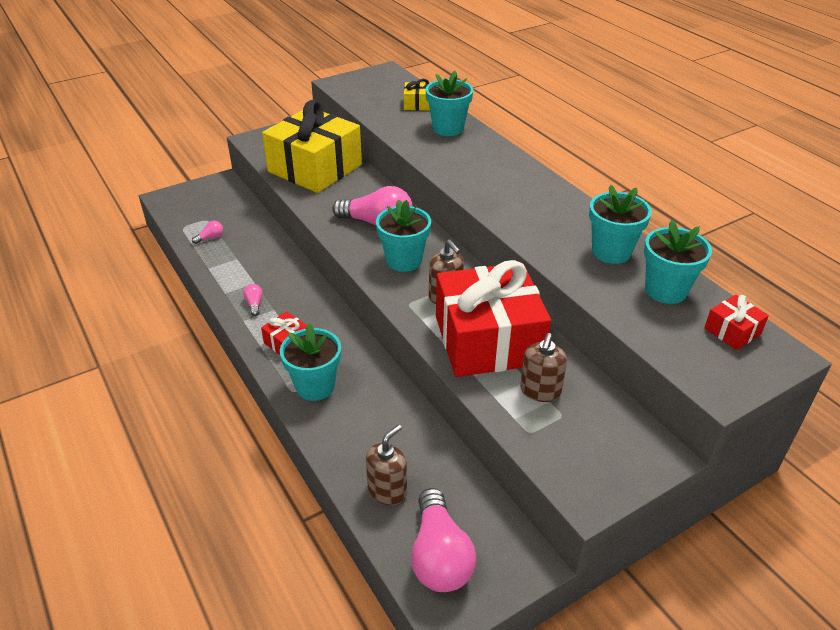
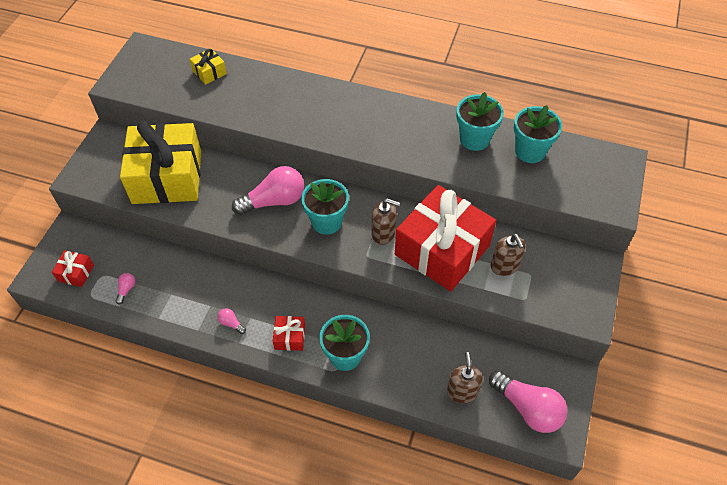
camera: 40 degrees left, 15 degrees up
(448, 128) = (260, 86): turquoise flower pot -> none
(732, 331) = (587, 160): red gift -> red gift (76, 273)

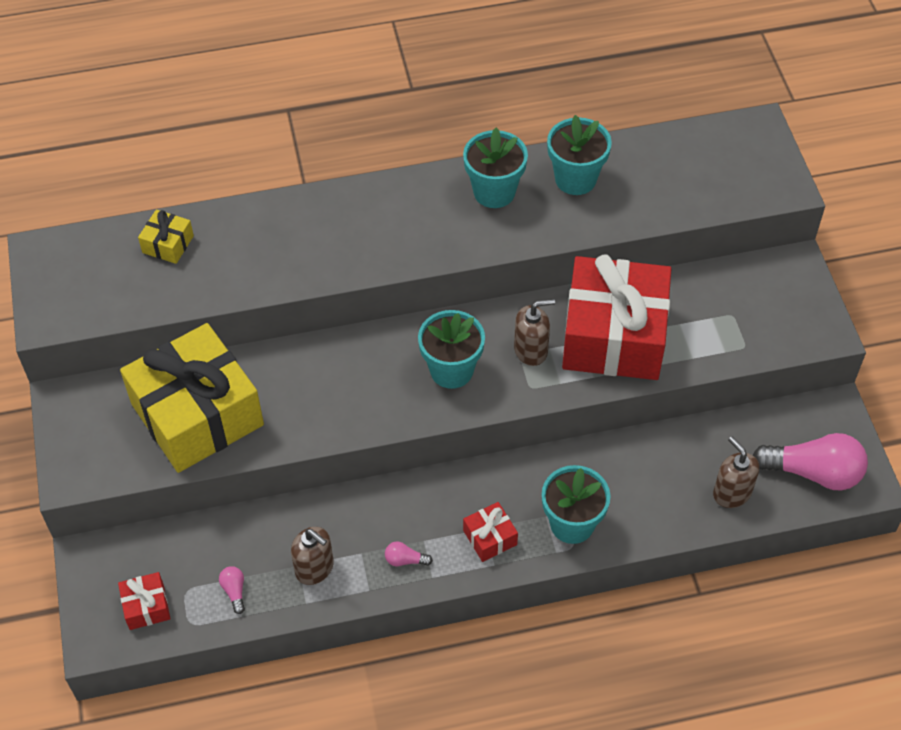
camera: 30 degrees left, 0 degrees up
(274, 201) = (365, 376): pink light bulb -> none
(504, 266) = (697, 319): brown soap dispenser -> brown soap dispenser (314, 568)
(530, 151) = (650, 164): turquoise flower pot -> turquoise flower pot (494, 192)

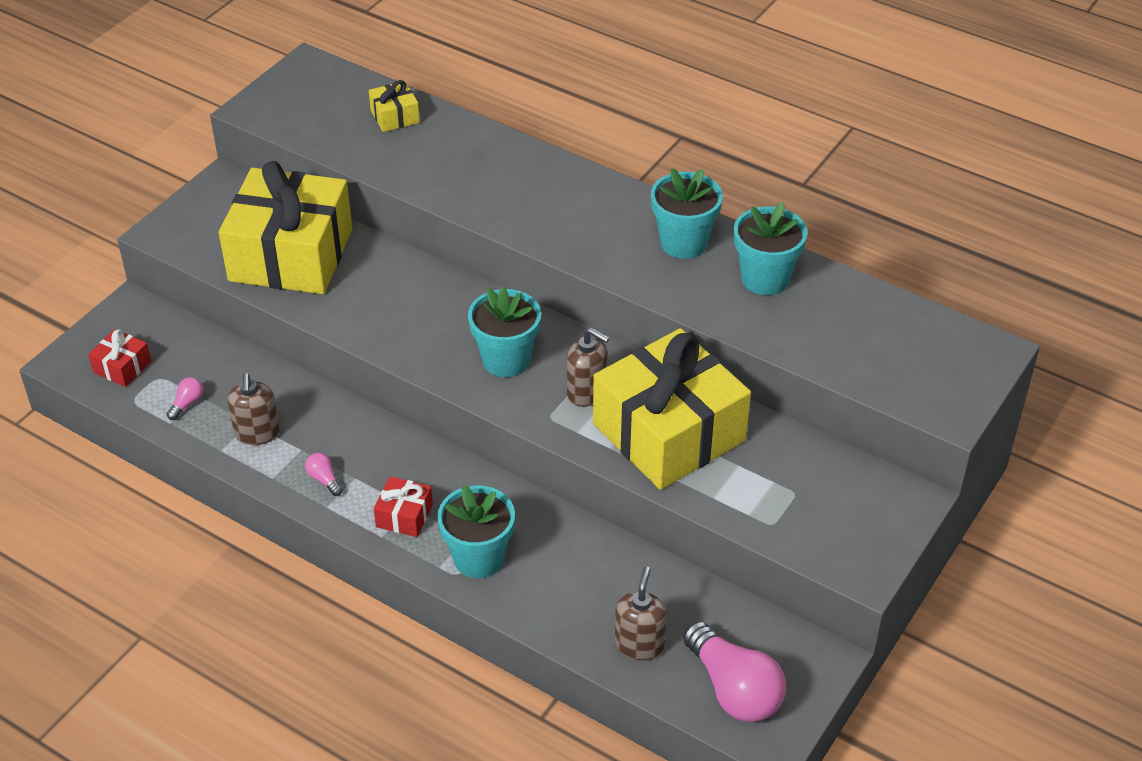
camera: 45 degrees right, 10 degrees down
(614, 336) = (669, 432): red gift -> yellow gift

